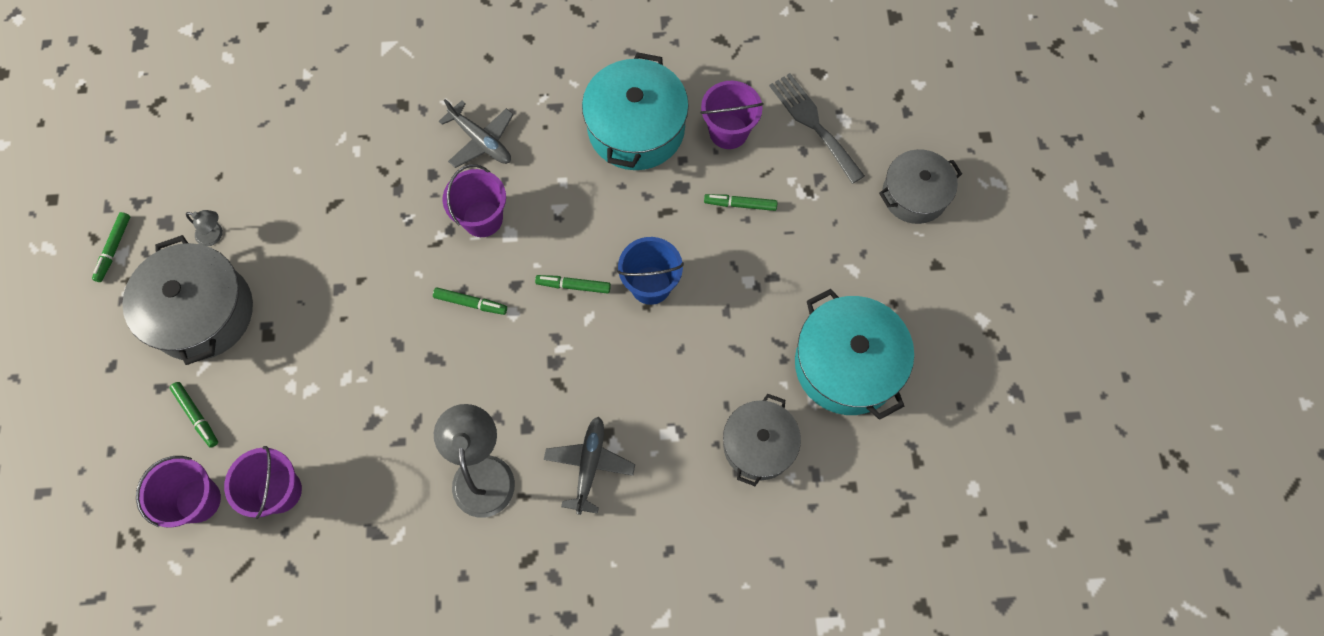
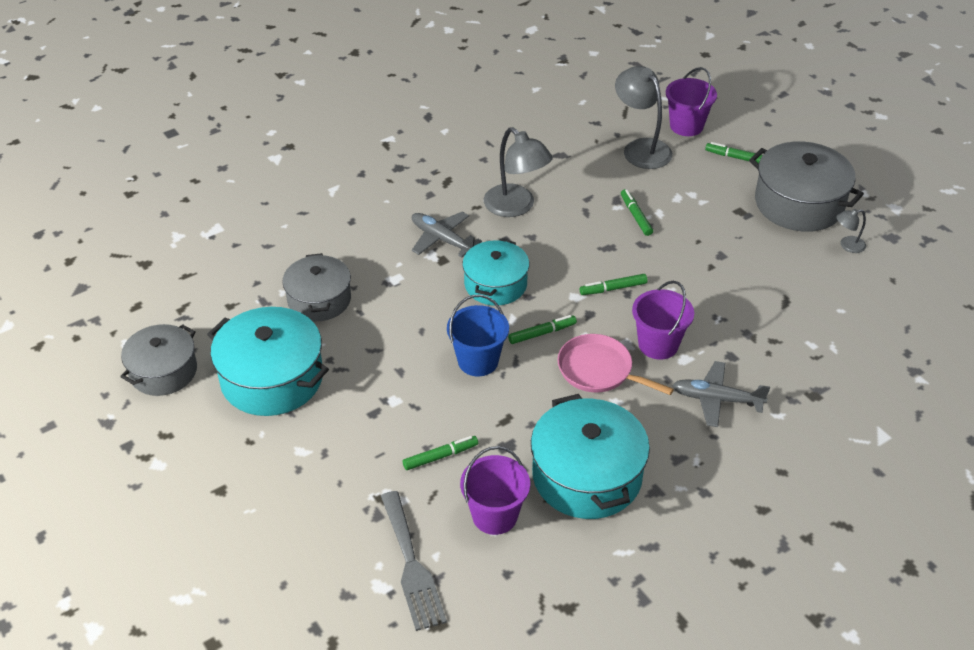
camera: 150 degrees right, 25 degrees down
(114, 249) = (905, 209): green marker -> green marker (636, 216)
(279, 491) = (641, 148): purple bucket -> grey lamp
(554, 219) = (598, 370): none -> pink pan
(576, 370) = (495, 284): none -> turquoise pot
(589, 465) = (442, 239): grey plane -> grey plane turned 150 degrees clockwise
(813, 124) = (411, 565): grey fork -> grey fork turned 45 degrees clockwise
(914, 195) = (269, 544): grey pot -> grey pot (163, 371)

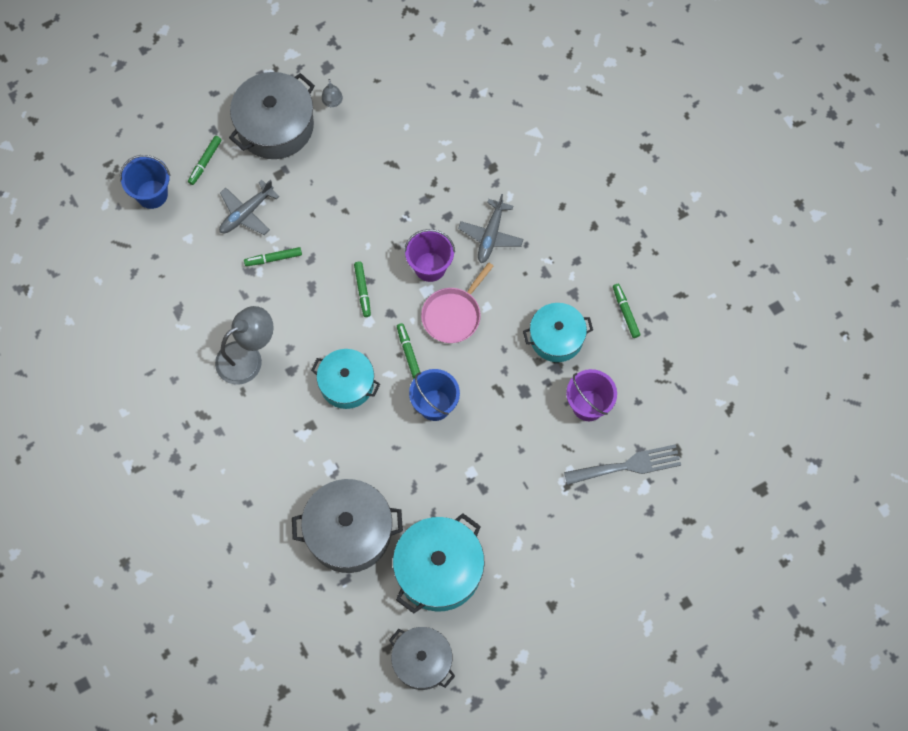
camera: 85 degrees left, 25 degrees up
(319, 300) = (349, 531): grey pot -> grey pot, size x1.52
(440, 456) = (531, 440): green marker -> green marker (625, 312)
(442, 239) = (283, 424): grey plane -> grey plane (246, 213)
(587, 476) = (556, 337): turquoise pot -> turquoise pot, size x0.66
(641, 148) = (179, 239): grey lamp -> none
(686, 126) = (152, 194): purple bucket -> blue bucket

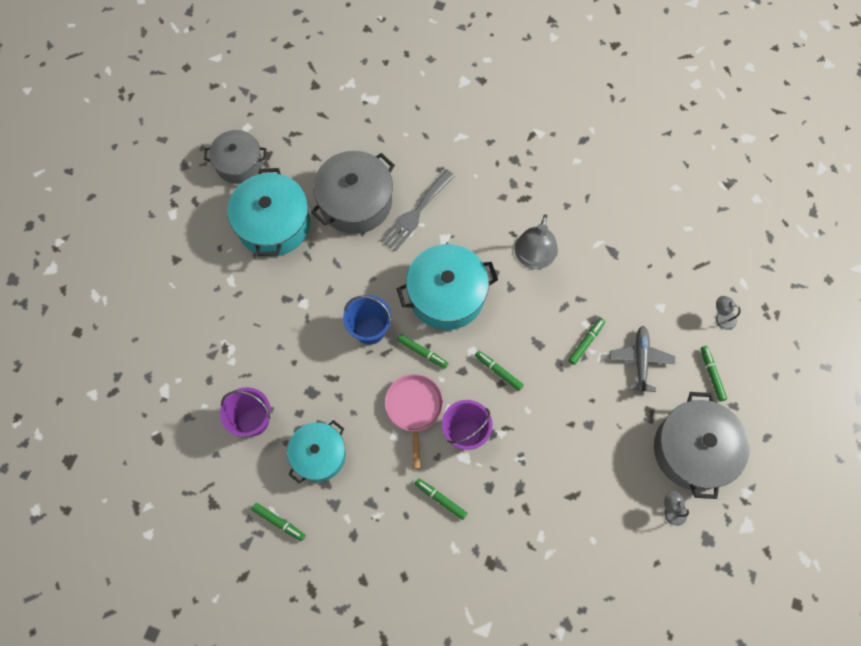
camera: 140 degrees right, 0 degrees up
(152, 194) = (721, 318): blue bucket -> grey lamp
(347, 383) = (446, 295): turquoise pot -> turquoise pot, size x1.52
(490, 235) = (440, 499): grey plane -> green marker
(628, 465) = (188, 397): grey fork -> grey fork (416, 213)

